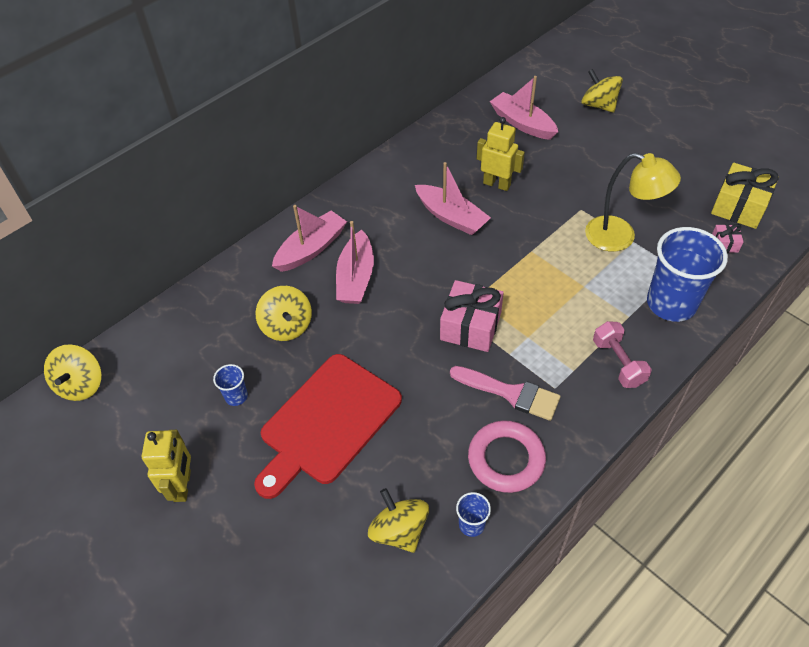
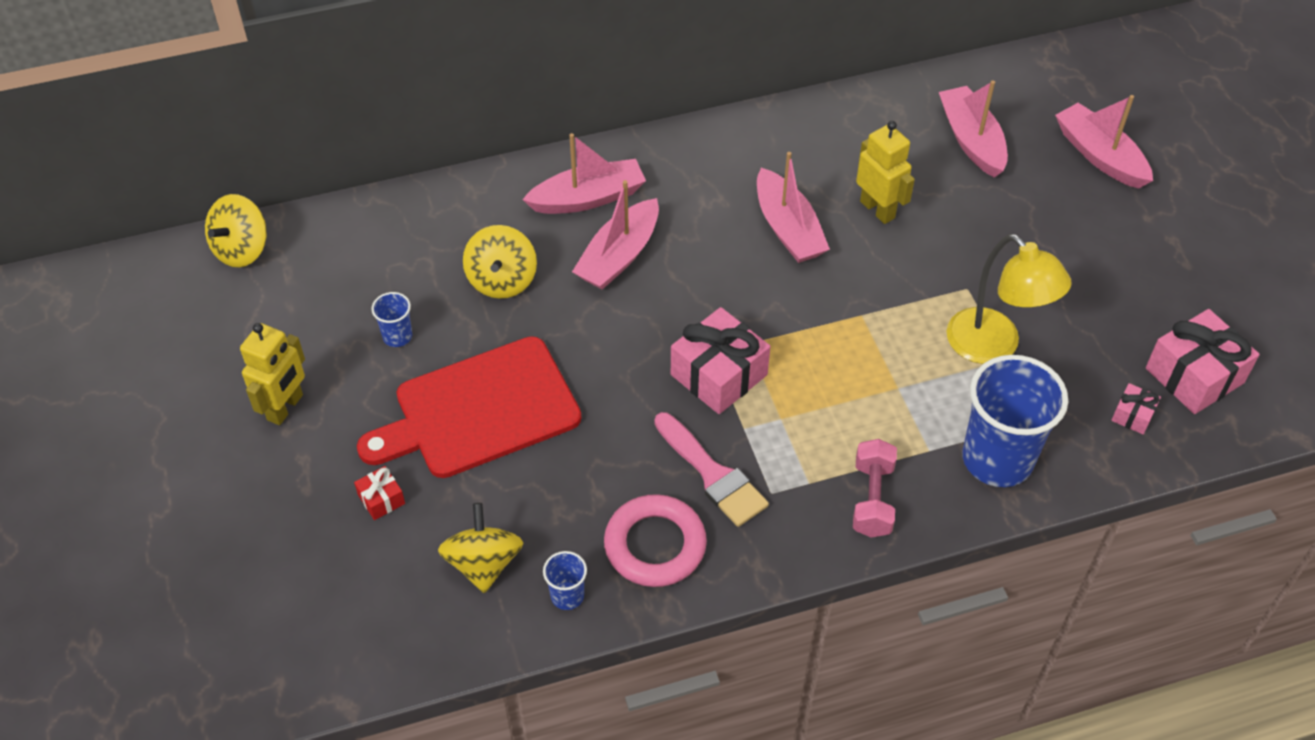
camera: 25 degrees right, 0 degrees up
(296, 520) = (381, 499): none -> red gift
(598, 105) = (1099, 156): yellow spinning top -> pink boat
(739, 207) = (1194, 376): yellow gift -> pink gift

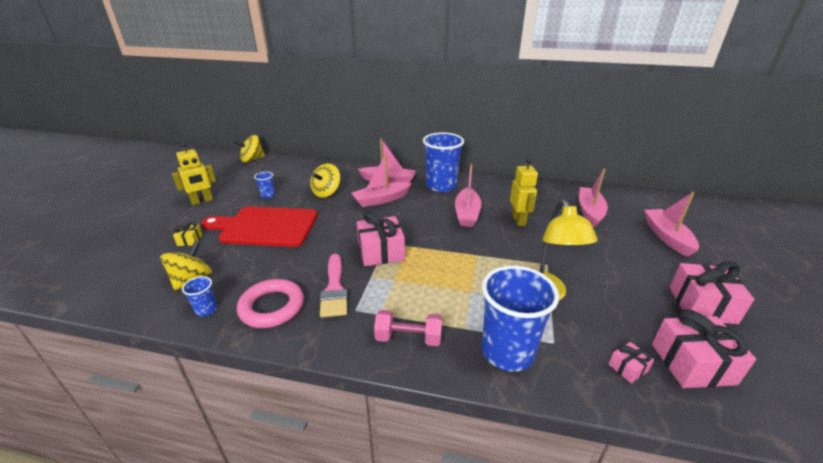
camera: 30 degrees right, 20 degrees down
(381, 499) = (190, 240): red gift -> yellow gift
(694, 173) = (441, 186): none -> blue cup
(872, 499) = (408, 338): pink dumbbell -> pink dumbbell turned 60 degrees clockwise
(1180, 276) = (702, 305): none -> pink gift

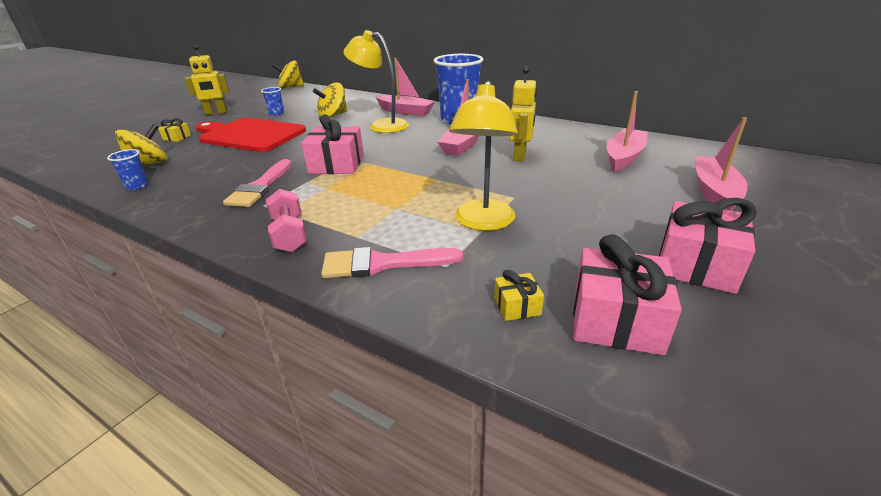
camera: 20 degrees right, 0 degrees up
(272, 307) = (191, 192): pink ring -> none
(381, 200) = (381, 125): pink boat -> yellow lamp
(408, 338) = (289, 234): pink dumbbell -> pink dumbbell turned 45 degrees clockwise
(507, 351) = (382, 264): blue cup -> pink brush
(627, 368) = (517, 306): pink gift -> yellow gift

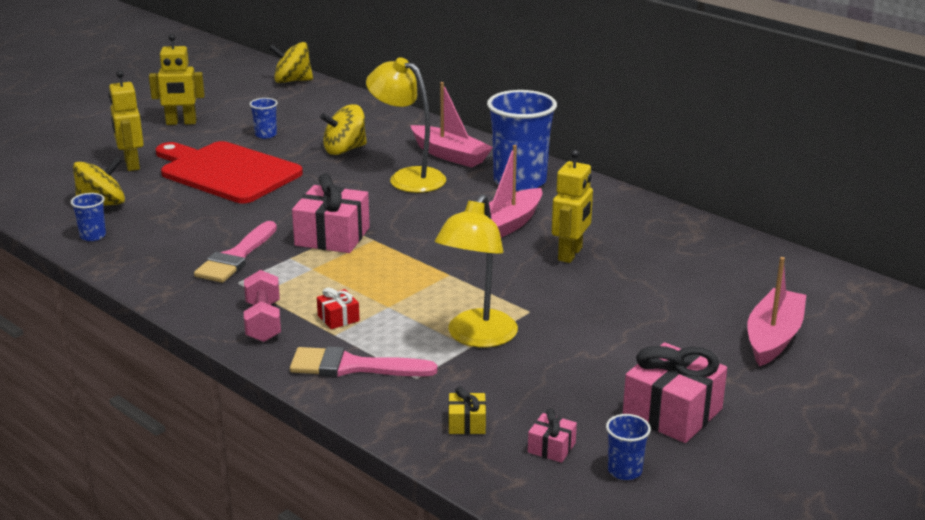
camera: 10 degrees right, 5 degrees down
(177, 138) = (131, 164): yellow gift -> yellow robot
(357, 222) = (338, 318): none -> red gift
(616, 320) = (551, 448): pink gift -> pink gift, size x0.48
(623, 157) = (704, 274): pink boat -> none
(707, 335) = (624, 471): none -> blue cup

